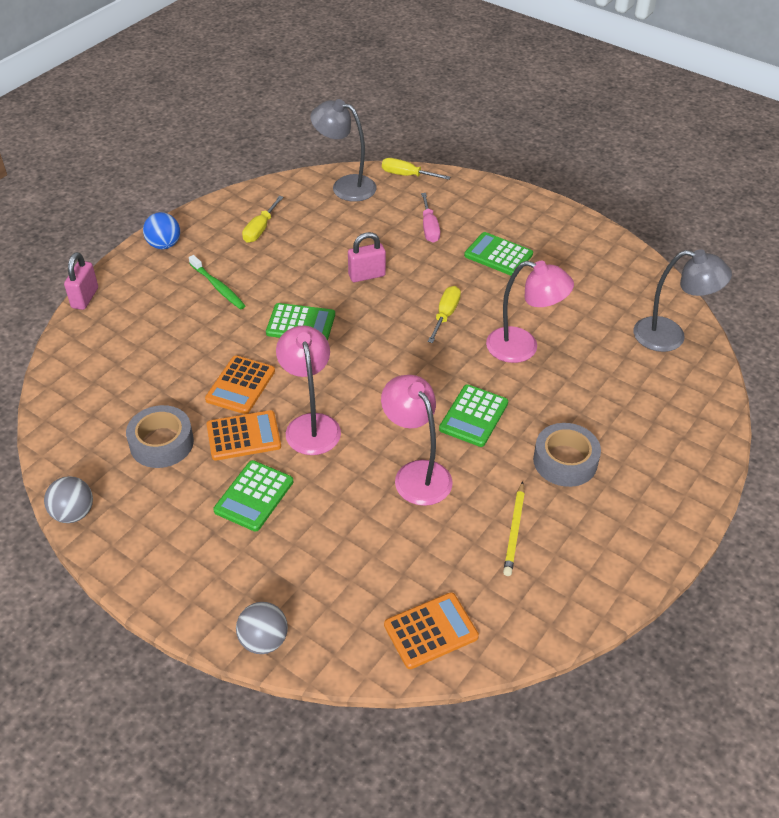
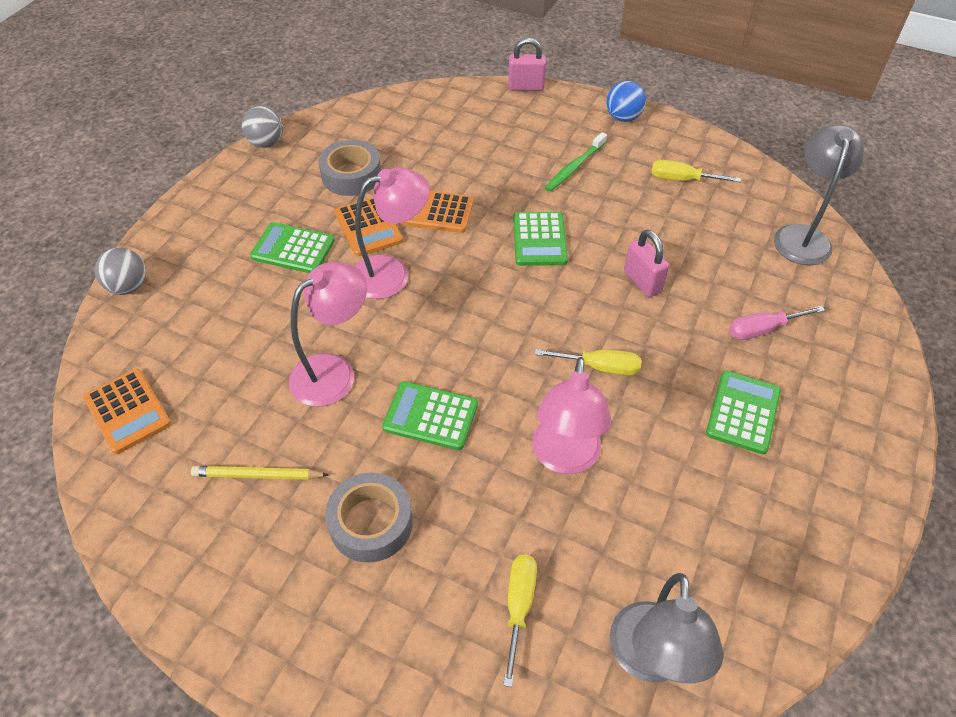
camera: 80 degrees right, 5 degrees up
(407, 175) = (862, 291): yellow screwdriver -> yellow screwdriver (519, 607)

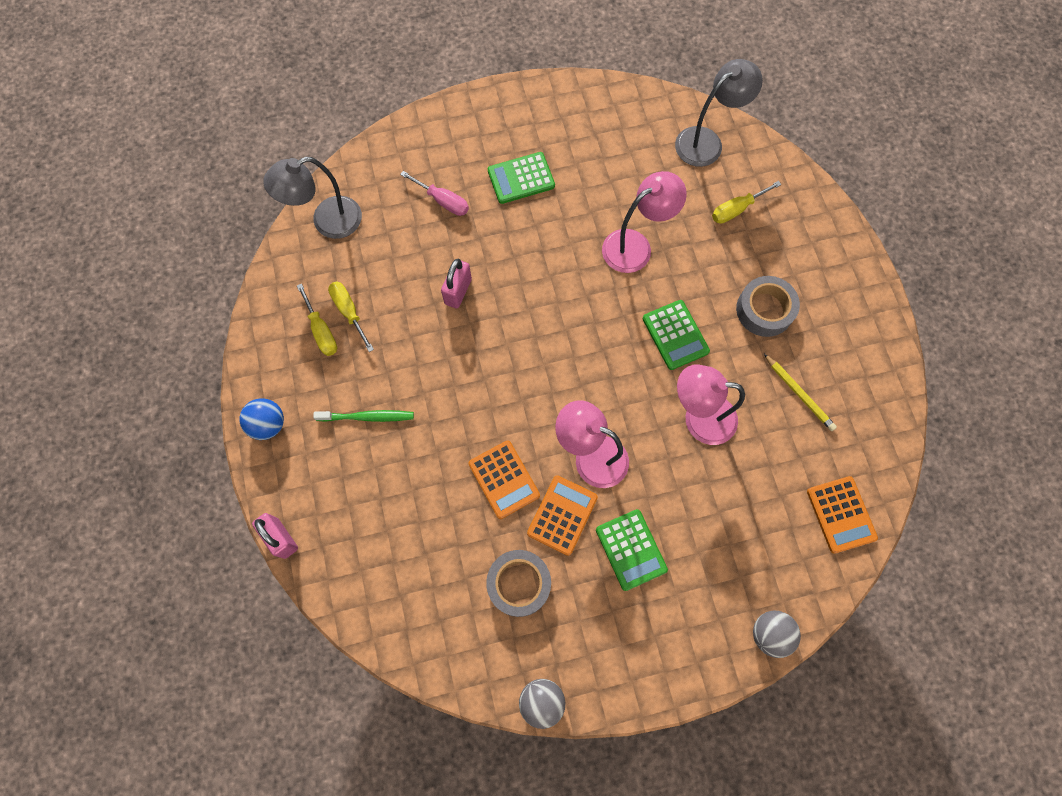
camera: 130 degrees left, 20 degrees up
(128, 411) = (841, 514): orange calculator -> orange calculator turned 150 degrees clockwise
(539, 239) = (471, 383): green calculator -> none
(600, 367) = (554, 270): yellow screwdriver -> yellow screwdriver (349, 312)

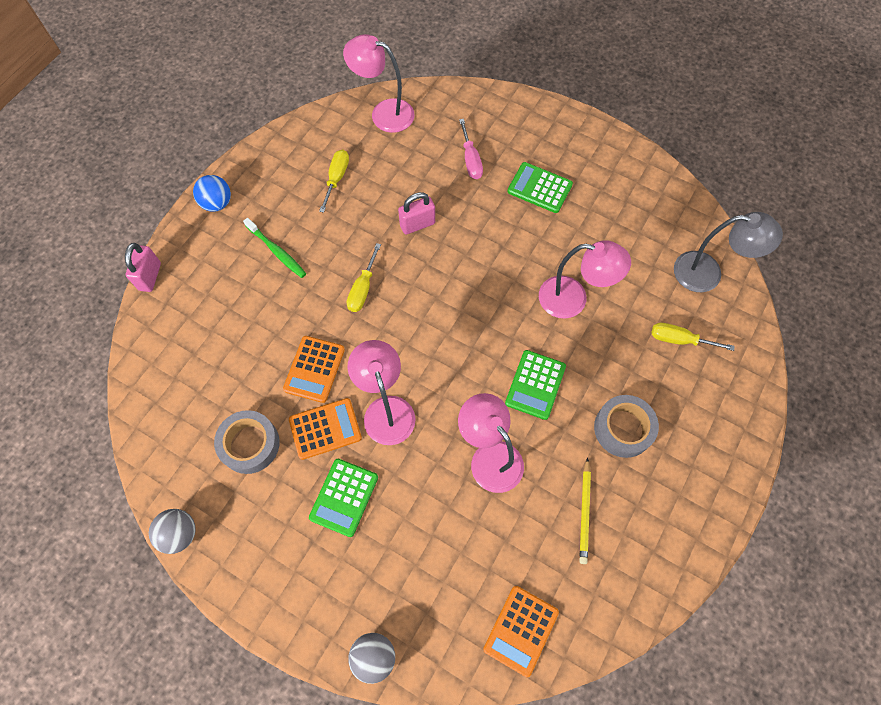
camera: 45 degrees right, 5 degrees down
(321, 331) = (308, 175): yellow screwdriver -> yellow screwdriver (363, 289)
(327, 222) = (384, 113): grey lamp -> pink lamp

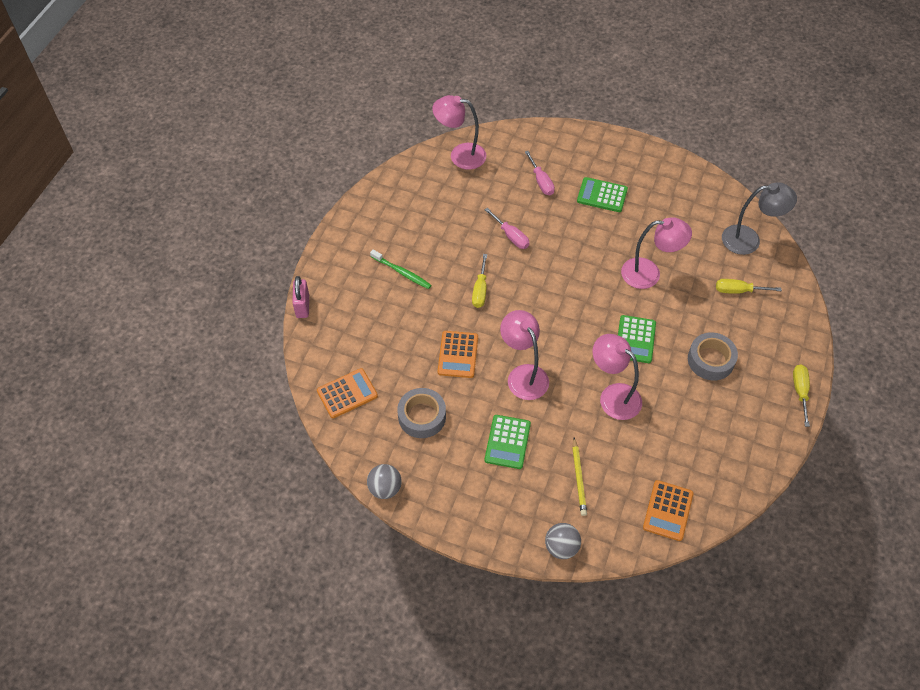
camera: 10 degrees left, 10 degrees down
(217, 203) = (341, 243): blue ball -> none
(325, 428) = (479, 396): orange calculator -> orange calculator (347, 393)
(336, 178) = (435, 210): yellow screwdriver -> yellow screwdriver (800, 391)
(417, 224) = (511, 236): pink padlock -> pink screwdriver
(584, 512) = (695, 423): yellow pencil -> yellow pencil (579, 478)

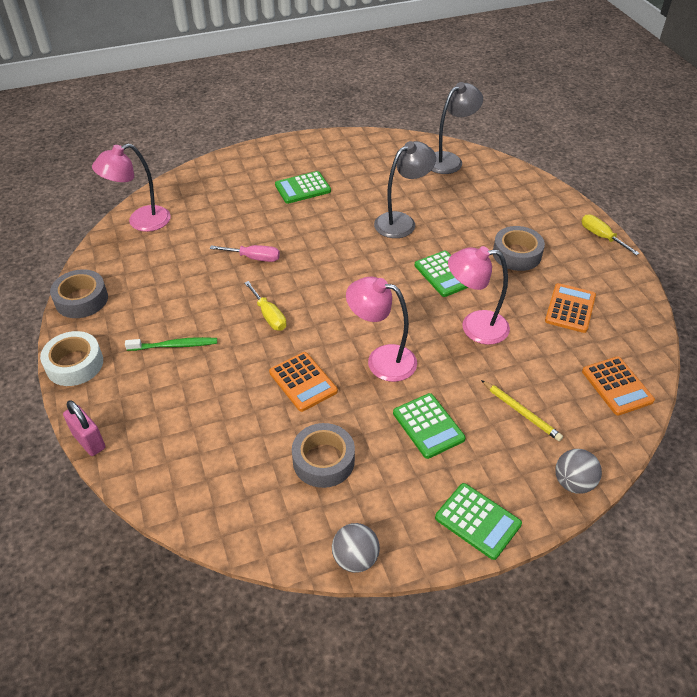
camera: 40 degrees left, 10 degrees down
(333, 246) = (74, 364): none -> white tape
(347, 393) = (222, 493): orange calculator -> orange calculator (570, 308)
(373, 198) = (81, 299): none -> grey tape
(476, 523) = (477, 521): none -> green calculator
(541, 181) = (239, 204): pink screwdriver -> none
(649, 274) = (402, 222): pink lamp -> grey lamp
(738, 291) = (481, 196): yellow screwdriver -> none

